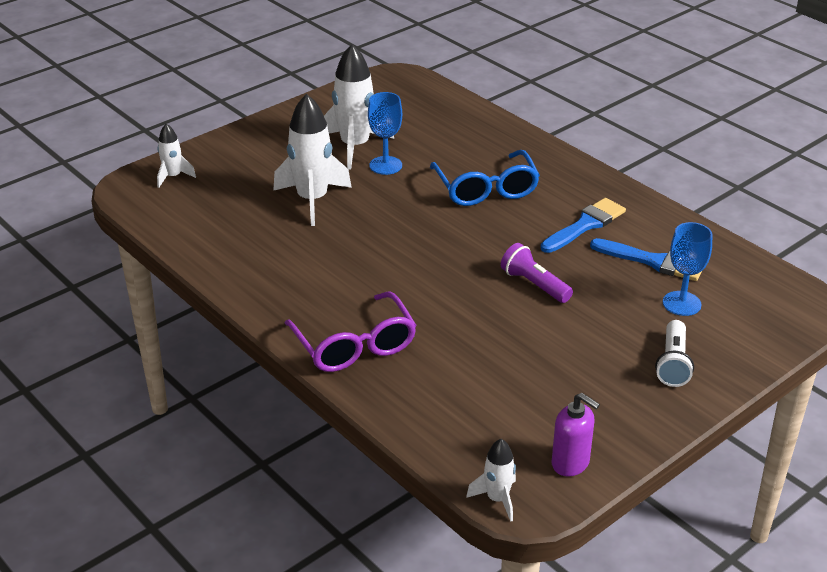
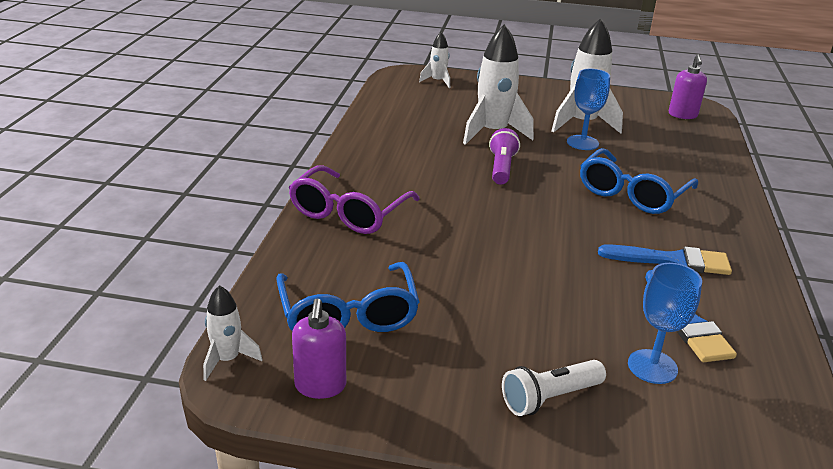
camera: 50 degrees right, 5 degrees down
(402, 92) = (682, 115): none -> purple soap dispenser
(500, 412) = (348, 315): none -> blue glasses
(534, 285) = (545, 266): purple flashlight -> purple flashlight (501, 168)

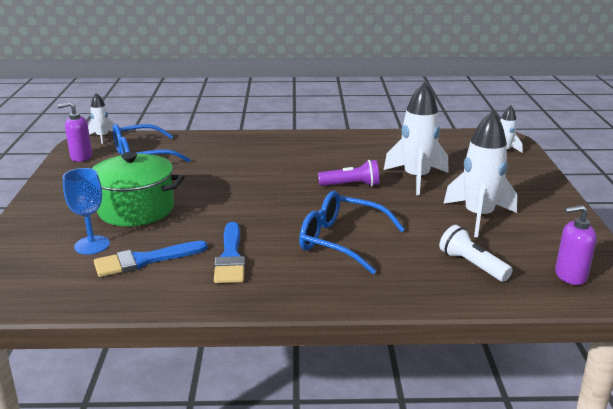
camera: 80 degrees right, 5 degrees down
(348, 213) = (252, 144): purple glasses -> none
(546, 325) = (136, 209): none -> green pot
(549, 398) = (64, 212): white flashlight -> white flashlight (472, 265)
(582, 143) = (432, 217): blue goblet -> none

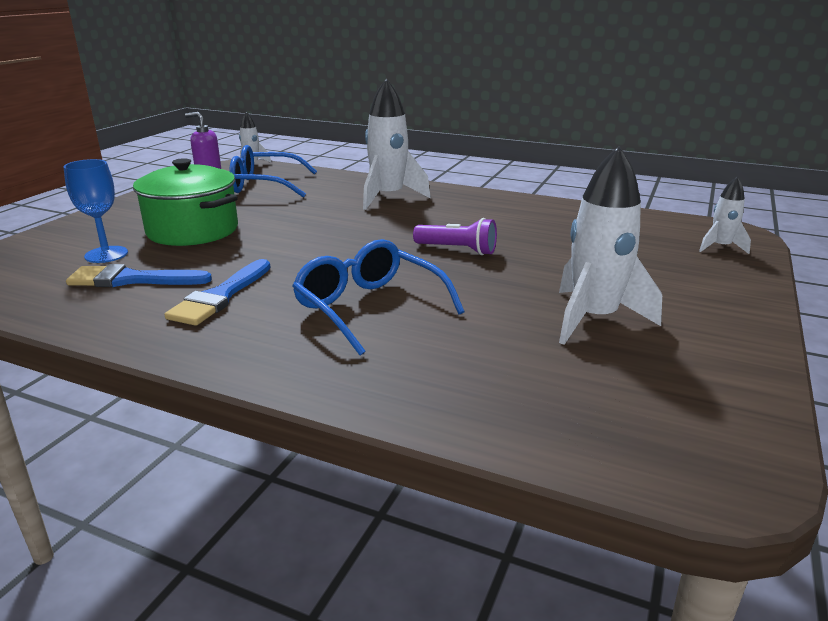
camera: 25 degrees right, 0 degrees up
(416, 178) = (553, 257): white rocket -> white rocket (388, 197)
(472, 265) = (514, 379): white flashlight -> none
(570, 276) = (663, 436): purple soap dispenser -> none

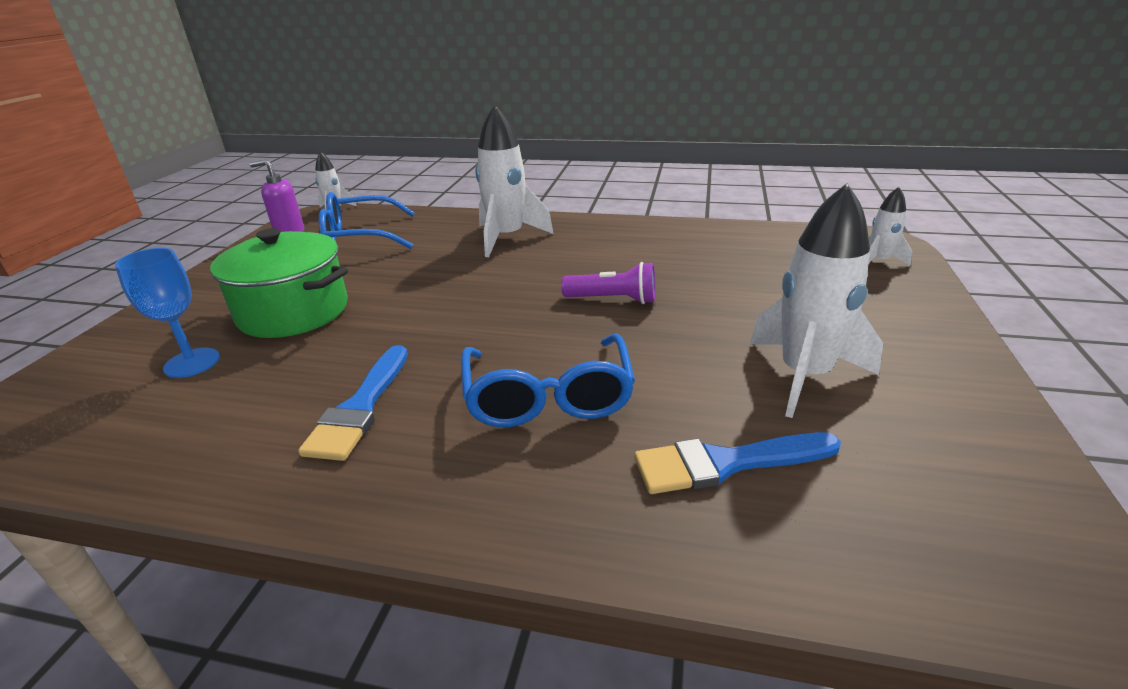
camera: 10 degrees left, 5 degrees up
(132, 279) = (237, 398): blue brush -> blue brush (725, 463)
(369, 307) = (548, 397): blue glasses -> blue glasses turned 135 degrees counterclockwise

